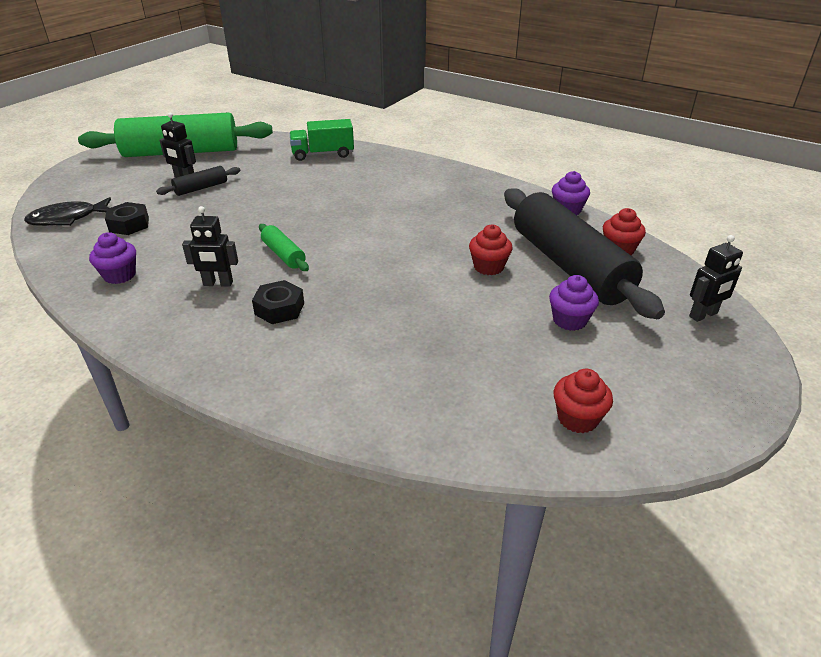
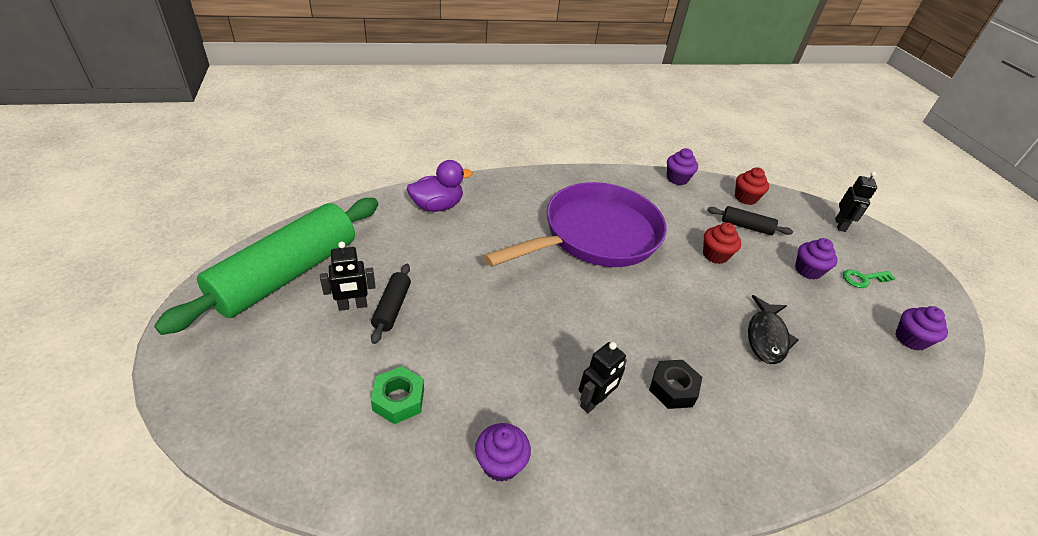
camera: 50 degrees left, 5 degrees up
(68, 218) = (311, 442): black fish -> black fish (766, 337)
(129, 224) = (398, 399): black nut -> green nut
(283, 255) = (588, 334): green rolling pin -> none
(323, 154) = (437, 206): green truck -> purple duck
(404, 212) = (595, 235): none -> purple pan
(569, 266) = (746, 226): black rolling pin -> black rolling pin, size x0.42
(577, 418) = (910, 339): red cupcake -> purple cupcake
(628, 358) = (863, 279): none -> green key

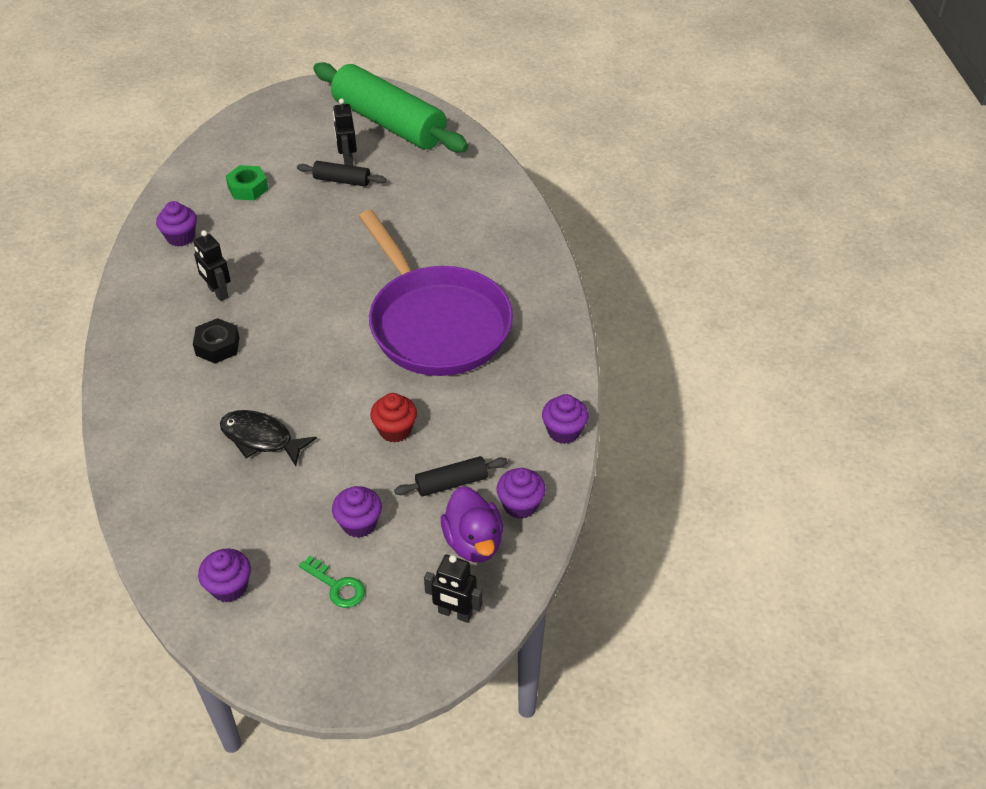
camera: 100 degrees right, 5 degrees up
(437, 206) = (487, 204): purple duck -> purple duck (473, 542)
(745, 198) = (520, 505): red cupcake -> purple cupcake
(746, 226) = (451, 483): black rolling pin -> black rolling pin turned 45 degrees clockwise
(863, 279) = (337, 586): green key -> green key turned 135 degrees clockwise

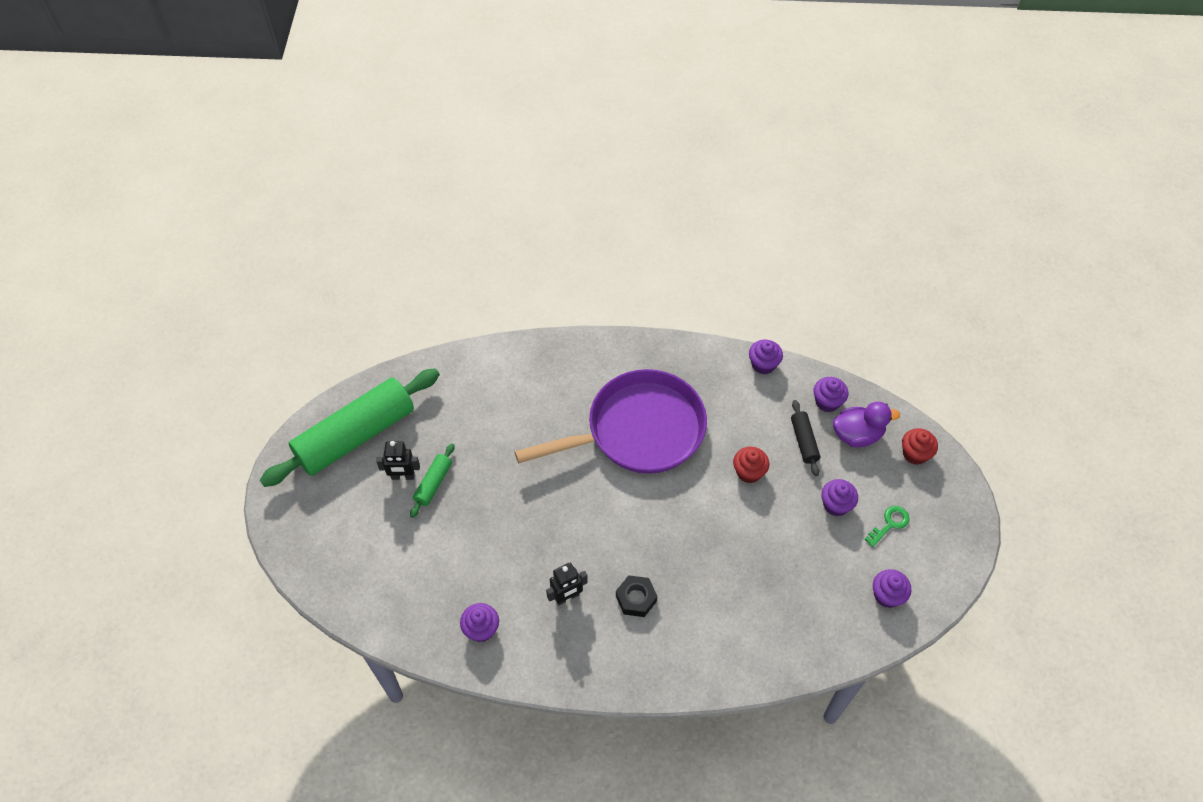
camera: 80 degrees left, 10 degrees up
(248, 188) = (422, 566): green nut -> none
(261, 438) = (746, 568): black fish -> none
(342, 180) = (433, 483): black rolling pin -> green rolling pin
(455, 613) = (915, 454): black robot -> red cupcake

